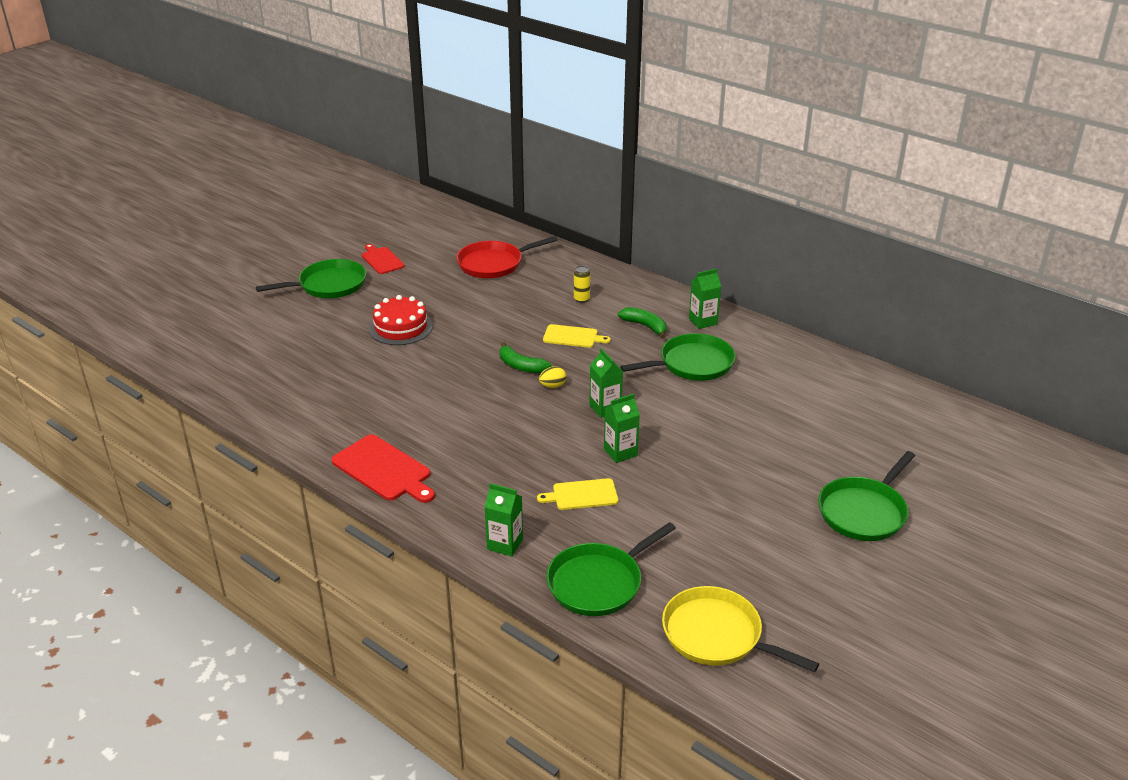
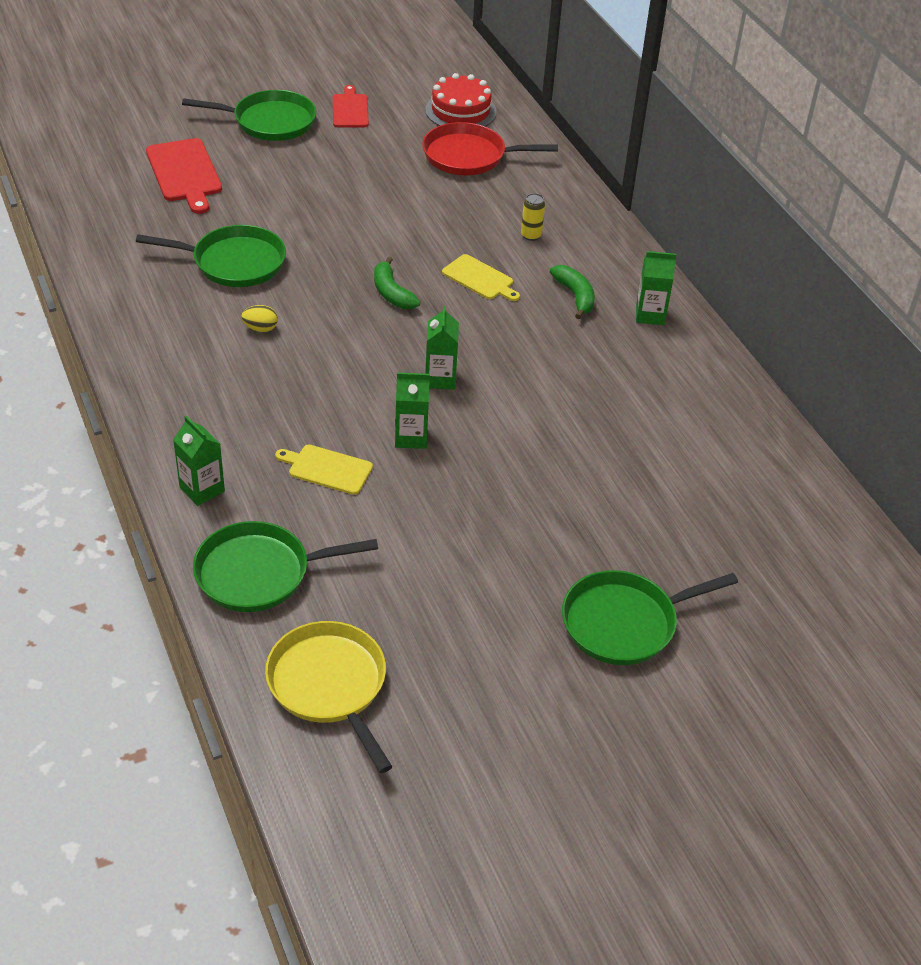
camera: 25 degrees right, 10 degrees up
(384, 470) = (152, 357): red cutting board -> red cutting board (185, 173)
(401, 327) = (303, 199): red cake -> red cake (460, 111)
(552, 386) = (406, 330): yellow egg -> yellow egg (260, 328)
(692, 364) = (589, 363): green pan -> green pan (234, 262)

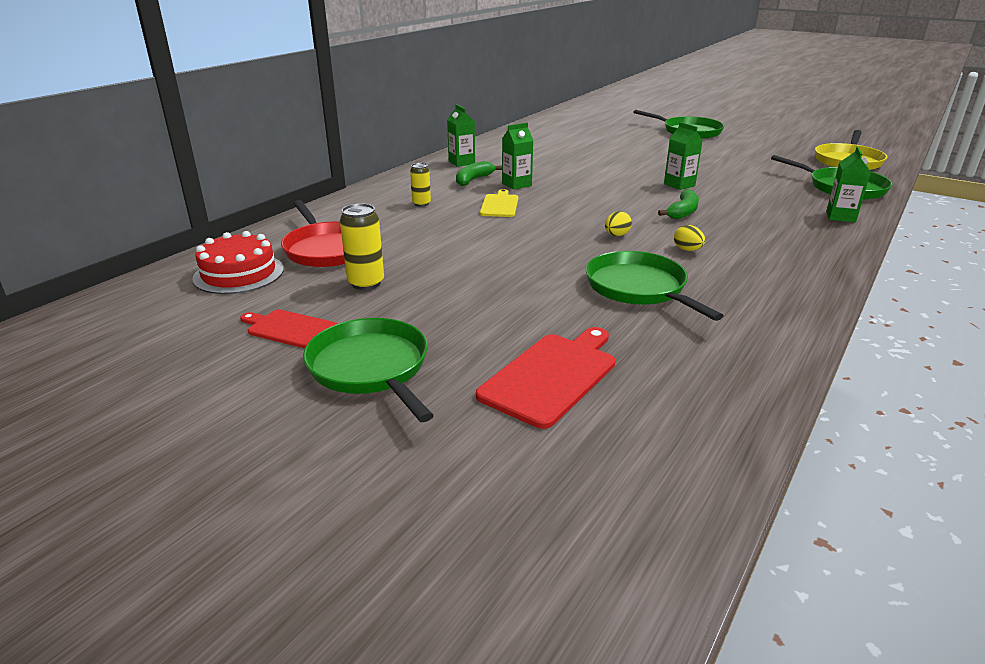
camera: 120 degrees left, 15 degrees down
(327, 469) = (748, 195): yellow cutting board -> none
(333, 308) = (616, 235): none -> yellow egg
(350, 109) = (290, 329): red cutting board -> red cutting board turned 60 degrees clockwise
(385, 153) = (366, 283): none -> yellow can
(392, 293) = (564, 223): green banana -> green banana (682, 212)
(440, 379) = (618, 191): green carton -> green carton (516, 184)

